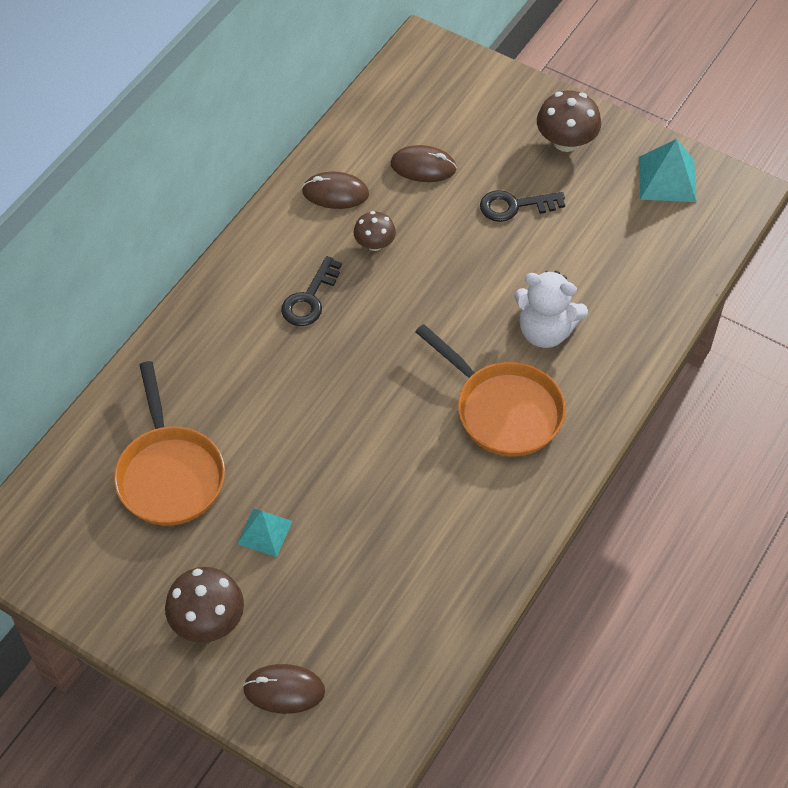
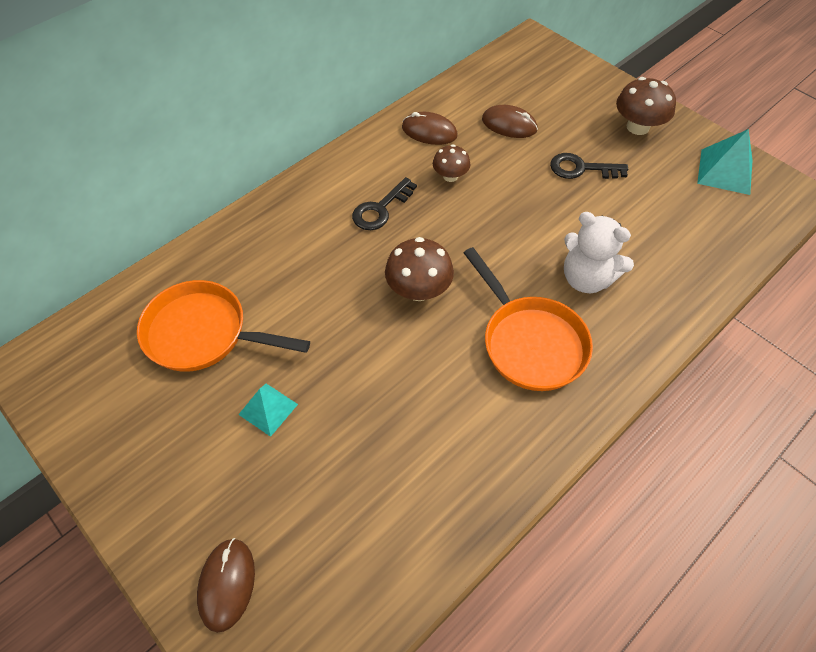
camera: 15 degrees right, 0 degrees up
(169, 474) = (203, 333): orange pan -> orange pan turned 105 degrees clockwise
(208, 620) = (181, 486): brown mushroom -> brown mushroom (419, 290)
(284, 690) = (226, 584): brown mouse -> brown mouse turned 75 degrees clockwise

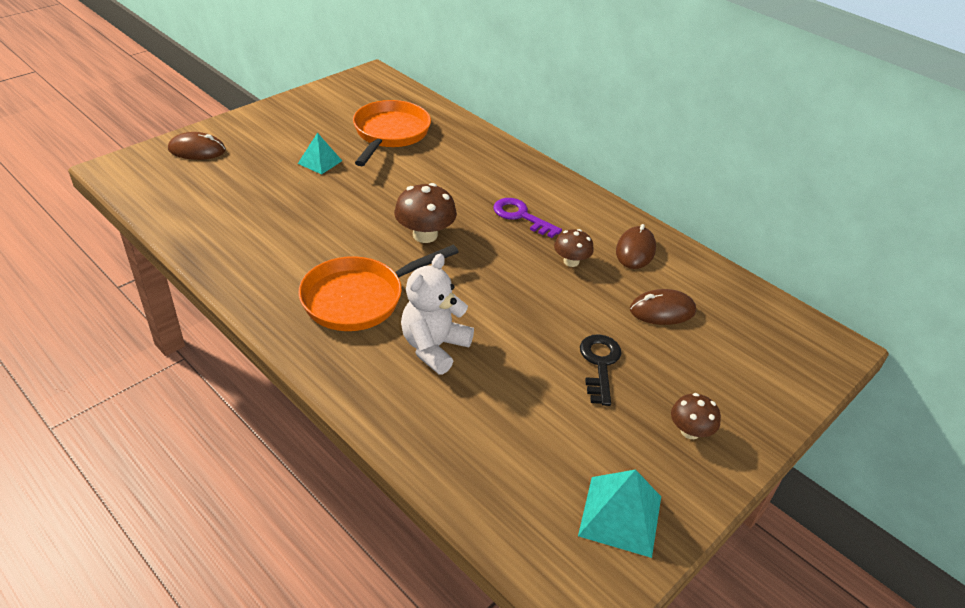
camera: 85 degrees right, 15 degrees down
(380, 209) = (521, 216): black key -> purple key
(509, 124) = (662, 310): brown mouse -> brown mouse turned 60 degrees clockwise
(638, 127) = (690, 431): brown mushroom -> brown mushroom, size x0.63

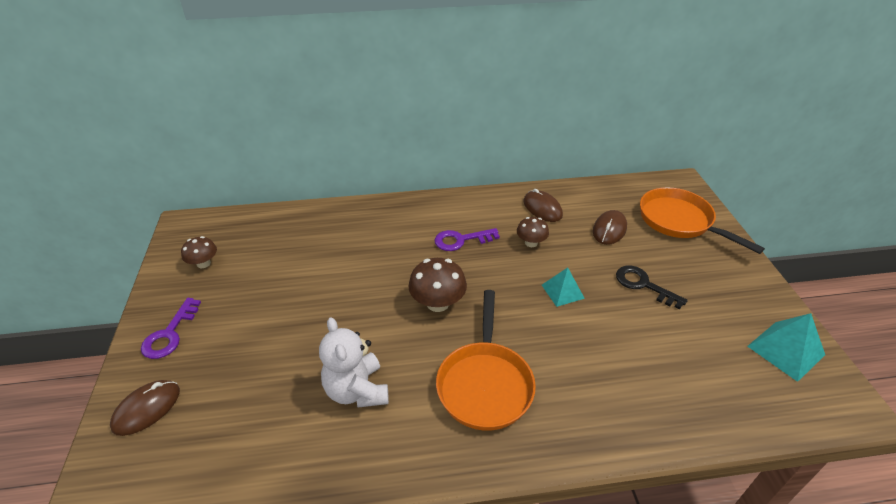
camera: 50 degrees left, 0 degrees up
(265, 125) = (170, 334): none -> purple key
(320, 162) = (273, 321): turquoise pyramid -> turquoise pyramid (562, 291)
(390, 134) = (283, 257): orange pan -> orange pan (679, 221)
(434, 347) = (575, 364): white teddy bear -> white teddy bear (357, 390)
(690, 431) = (724, 278): brown mushroom -> brown mushroom (203, 263)

